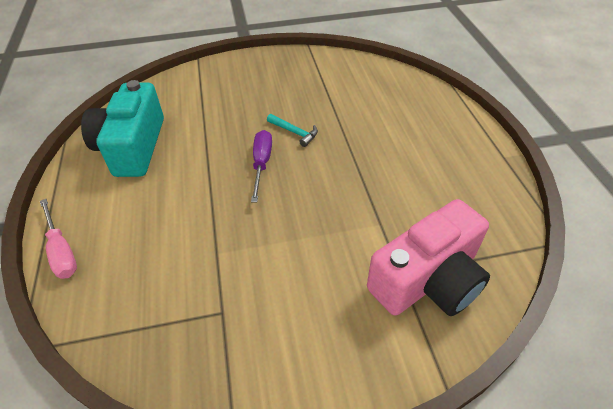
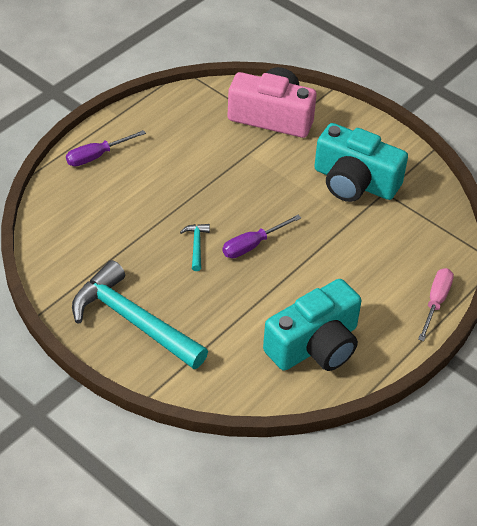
camera: 130 degrees left, 0 degrees up
(260, 76) = (132, 320): none -> turquoise hammer
(262, 292) = (354, 182): none -> turquoise camera
(450, 122) = (97, 156): none -> purple screwdriver

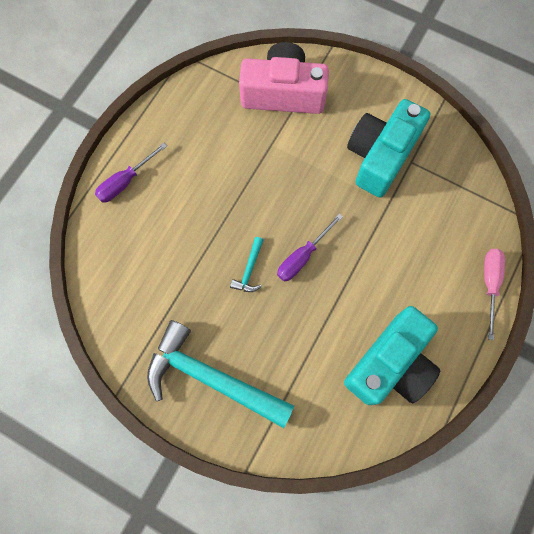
camera: 10 degrees left, 25 degrees up
(196, 245) = (249, 270): turquoise hammer -> turquoise hammer turned 150 degrees counterclockwise
(354, 182) = (380, 156): turquoise camera -> turquoise camera turned 105 degrees clockwise

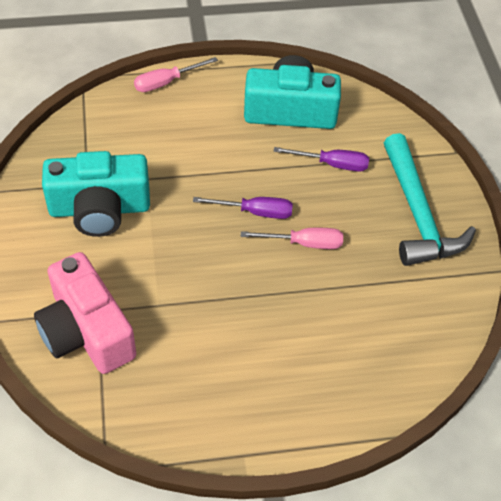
camera: 130 degrees left, 20 degrees down
(125, 182) = (314, 410): purple screwdriver -> purple screwdriver (332, 164)
(249, 270) = (304, 243): turquoise hammer -> pink screwdriver

